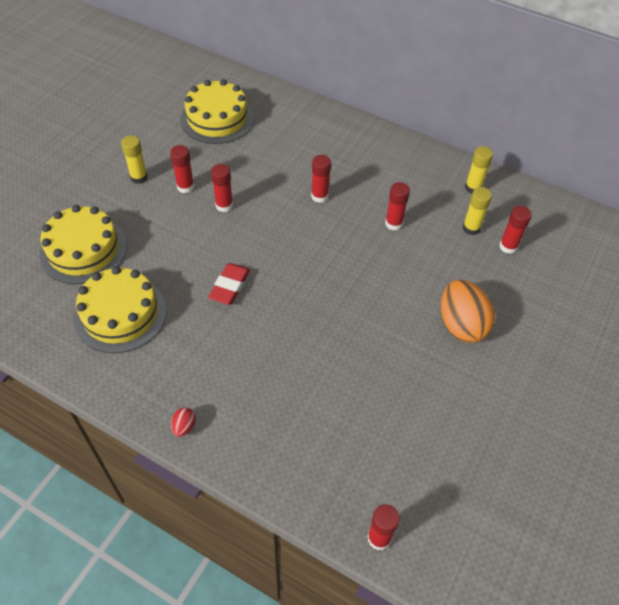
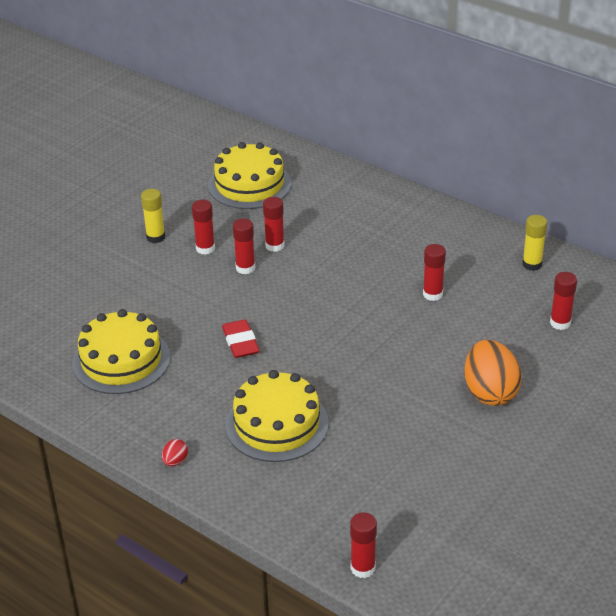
camera: 10 degrees right, 15 degrees down
(83, 250) = (89, 301): yellow cake -> yellow cake (277, 424)
(230, 286) = (240, 342): red eraser -> red eraser turned 45 degrees counterclockwise
(319, 196) = (353, 264): red glue stick -> red glue stick (274, 246)
(471, 228) = (521, 303): yellow glue stick -> none

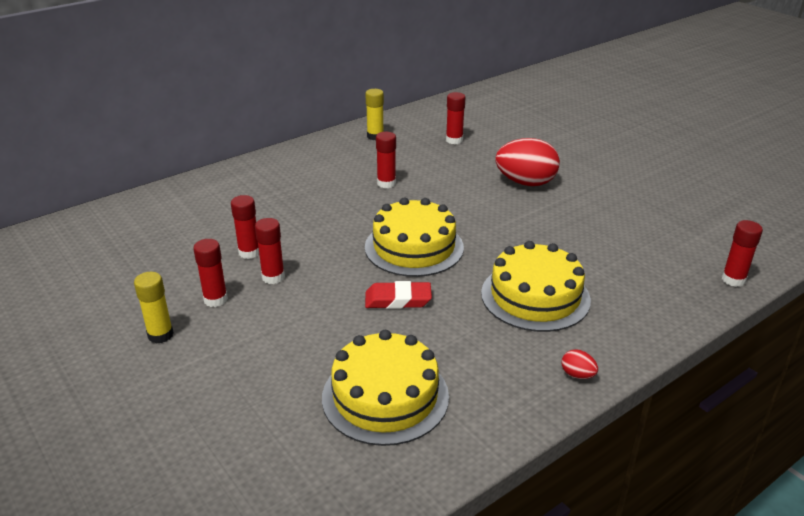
camera: 75 degrees left, 5 degrees down
(249, 184) = (123, 251): yellow cake -> yellow cake (414, 247)
(490, 392) = (525, 183): orange egg -> red egg

